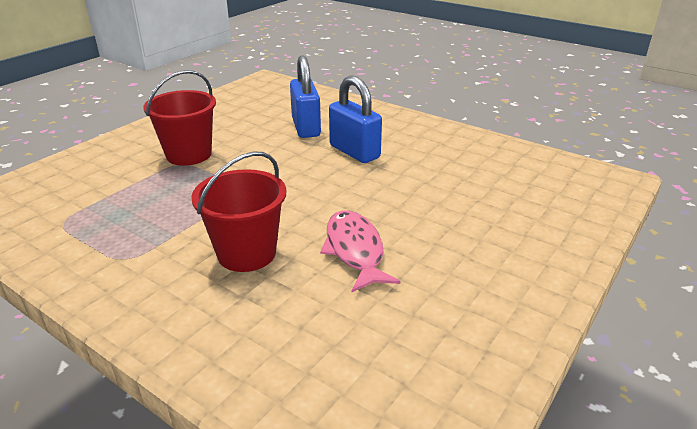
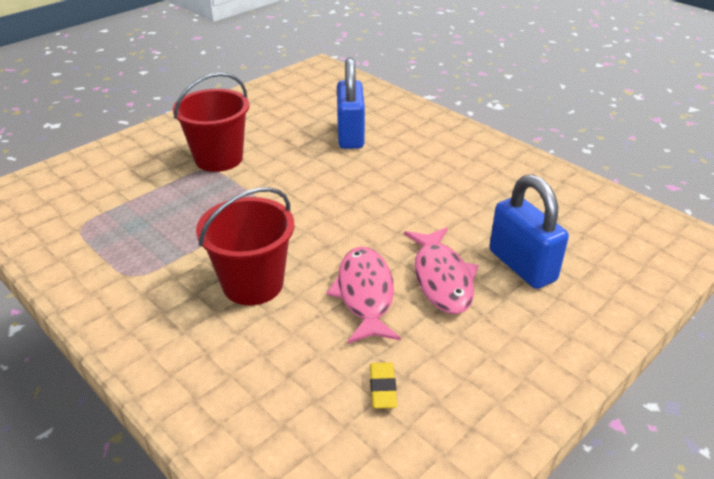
camera: 10 degrees right, 5 degrees up
(354, 152) = (396, 172): blue padlock -> blue padlock (522, 265)
(394, 327) = (382, 388): none -> yellow eraser
(420, 230) = (441, 278): none -> pink fish

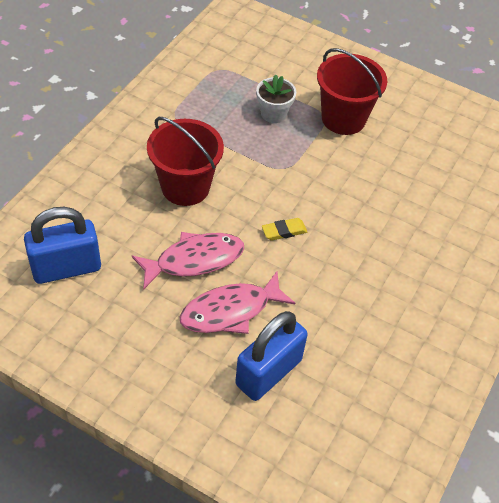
camera: 70 degrees right, 15 degrees up
(181, 200) = (273, 114): none -> white flower pot
(350, 135) = (430, 204): blue padlock -> blue padlock (66, 268)
(382, 388) = (97, 289): yellow eraser -> yellow eraser (284, 231)

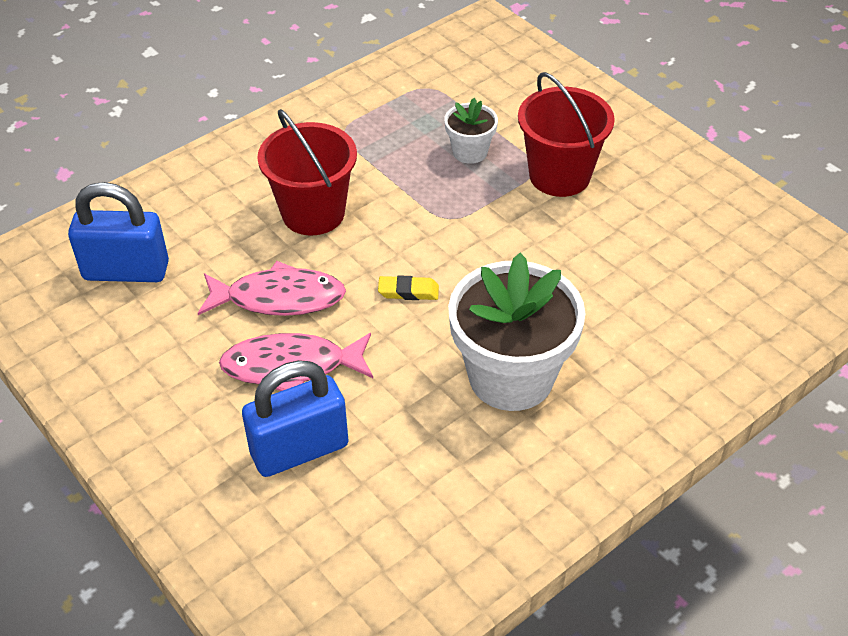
camera: 25 degrees right, 5 degrees down
(384, 277) = (511, 377): none -> white flower pot

